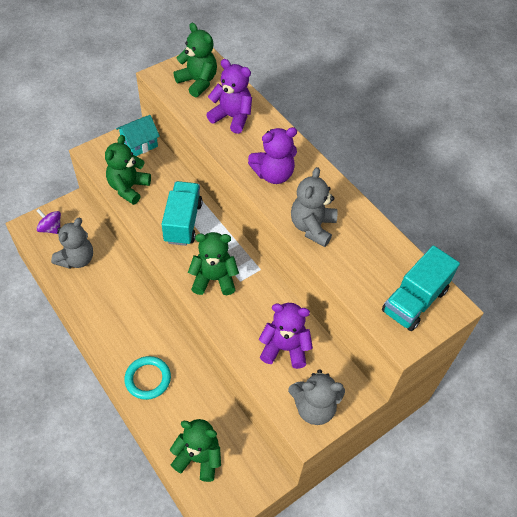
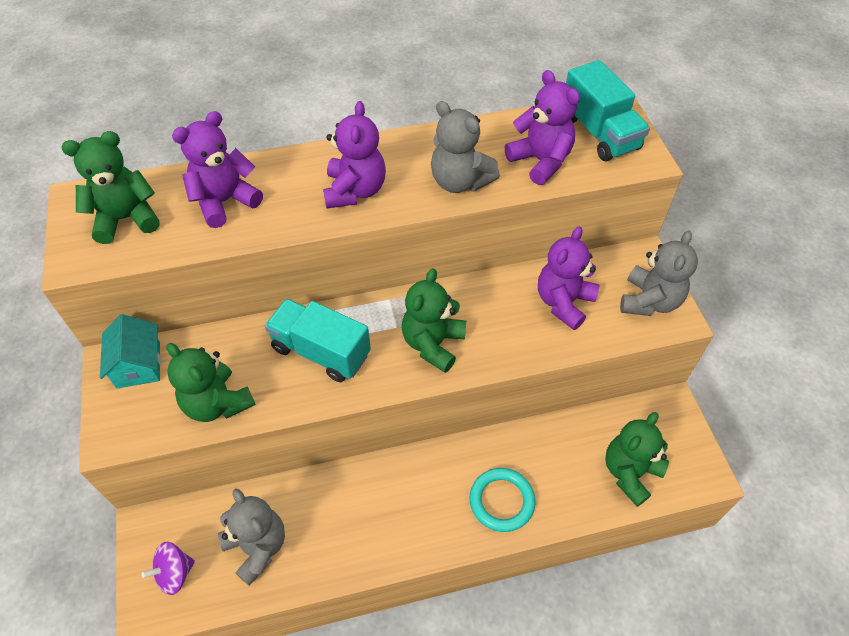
camera: 65 degrees left, 0 degrees up
(360, 269) = (540, 161): none -> purple teddy bear

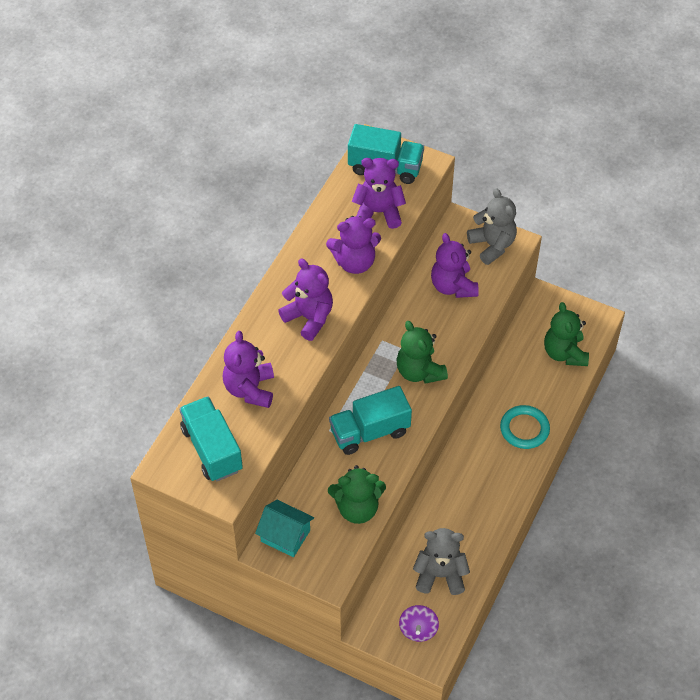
camera: 50 degrees left, 0 degrees up
(126, 219) = (212, 449): green teddy bear -> turquoise truck
(459, 182) = (354, 262): grey teddy bear -> purple teddy bear

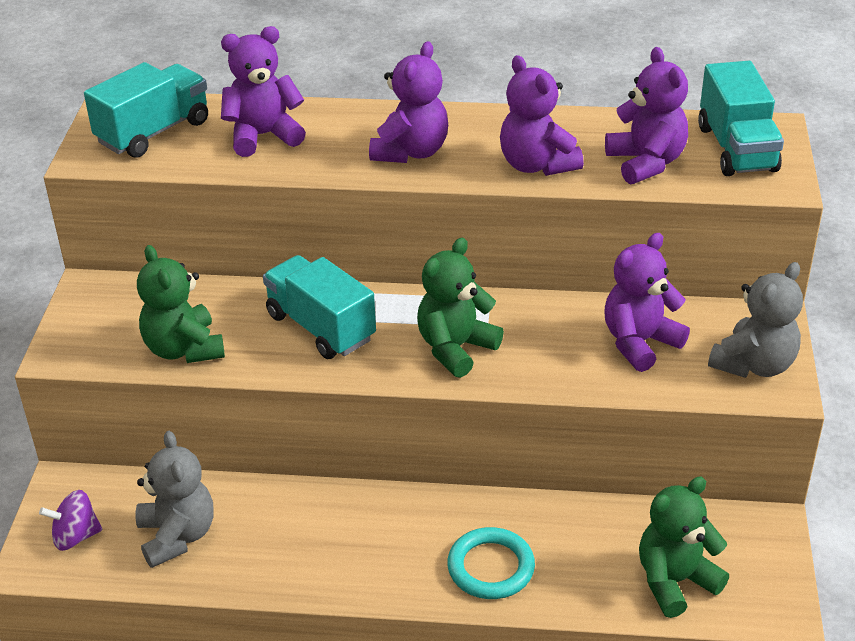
camera: 70 degrees right, 15 degrees down
(285, 536) = (115, 296): turquoise house -> none

